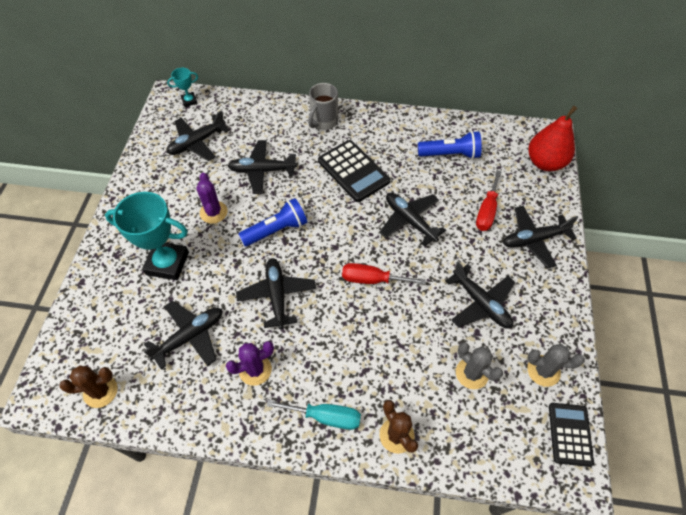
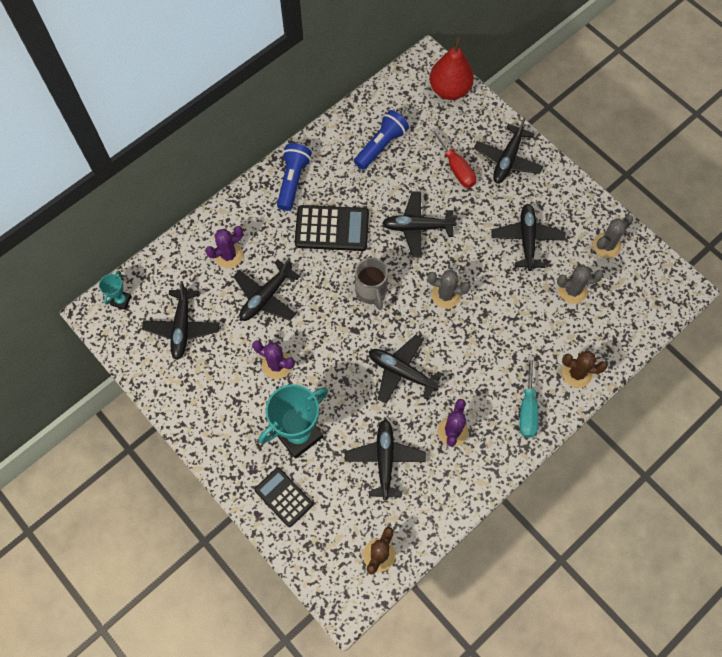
camera: 50 degrees left, 10 degrees up
(274, 130) = (228, 255): none -> purple cactus
(276, 230) = (339, 329): blue flashlight -> blue flashlight (293, 181)
(323, 122) = (256, 210): grey mug -> grey mug (371, 291)
(325, 417) = (527, 409): turquoise screwdriver -> turquoise screwdriver turned 135 degrees clockwise
(372, 279) = (445, 295): red screwdriver -> grey cactus
(481, 303) = (527, 239): black plane -> black plane turned 90 degrees counterclockwise
(570, 434) = (658, 269): black calculator -> black calculator (283, 497)

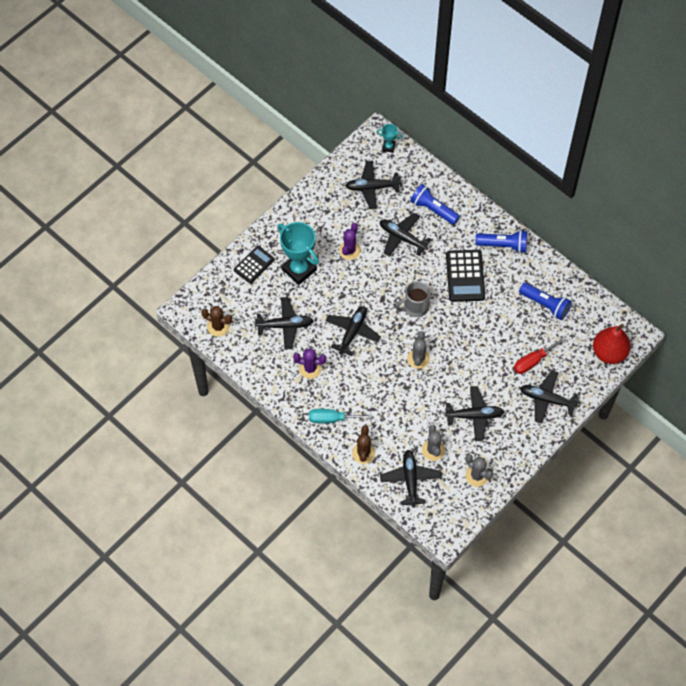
camera: 85 degrees right, 5 degrees down
(228, 255) = (433, 209): purple cactus -> blue flashlight
(417, 227) = (474, 336): black plane -> black plane (410, 480)

